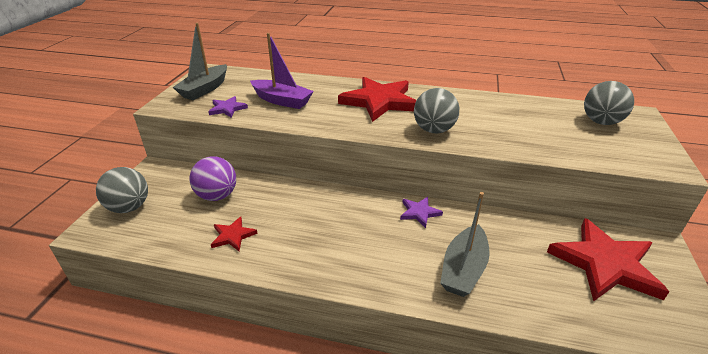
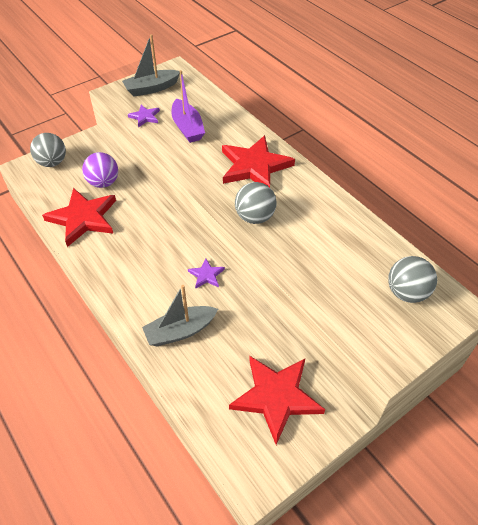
camera: 40 degrees right, 15 degrees up
(233, 236) = (83, 218): red star -> red star, size x2.15

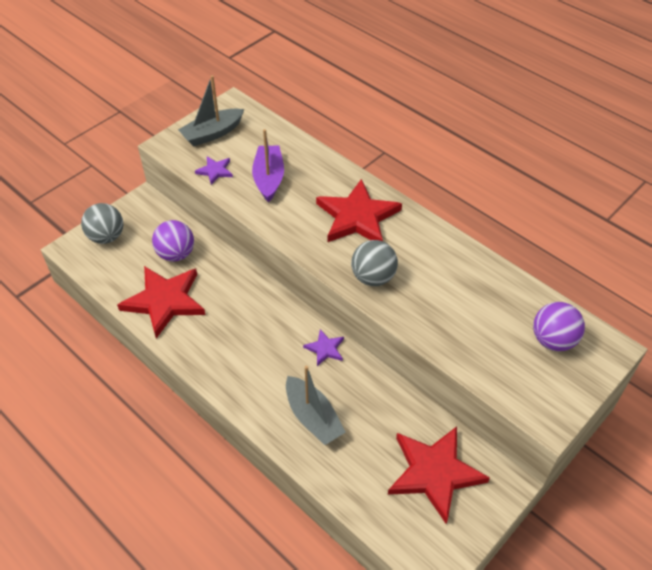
camera: 10 degrees left, 0 degrees up
(180, 331) = (313, 417): grey boat -> grey boat turned 90 degrees counterclockwise
(187, 128) = (269, 178): purple boat -> purple boat turned 150 degrees counterclockwise
(406, 293) = (553, 340): grey ball -> purple ball

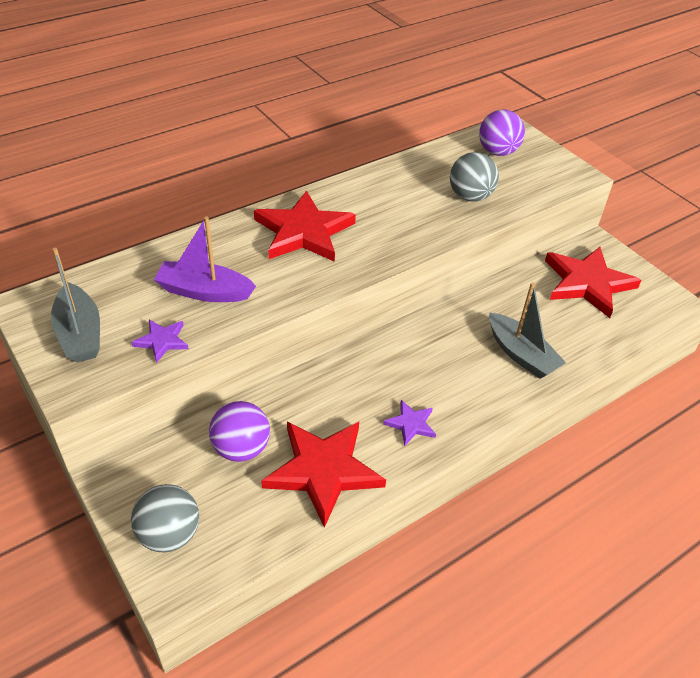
camera: 80 degrees left, 5 degrees down
(313, 417) = (521, 354): grey boat -> grey boat turned 75 degrees clockwise
(325, 349) = (434, 329): purple star -> purple star (411, 424)
(373, 277) = (397, 238): grey ball -> grey ball (470, 196)

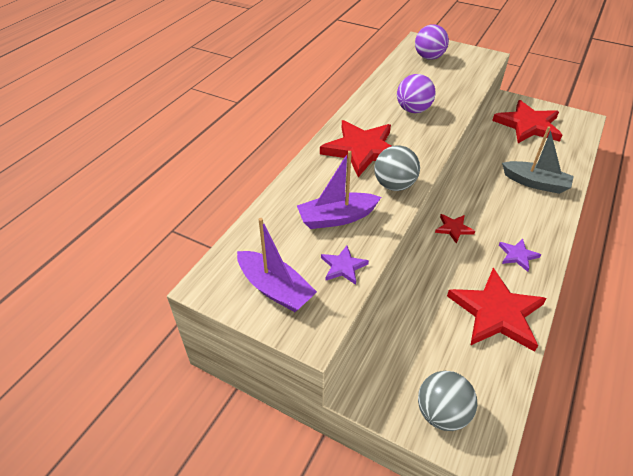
camera: 25 degrees left, 0 degrees up
(80, 333) = (275, 289): grey boat -> purple boat
(241, 448) = (430, 324): purple ball -> purple ball (413, 110)
(366, 364) = (453, 229): none -> red star
(470, 196) = (442, 90): grey ball -> grey ball (394, 185)

